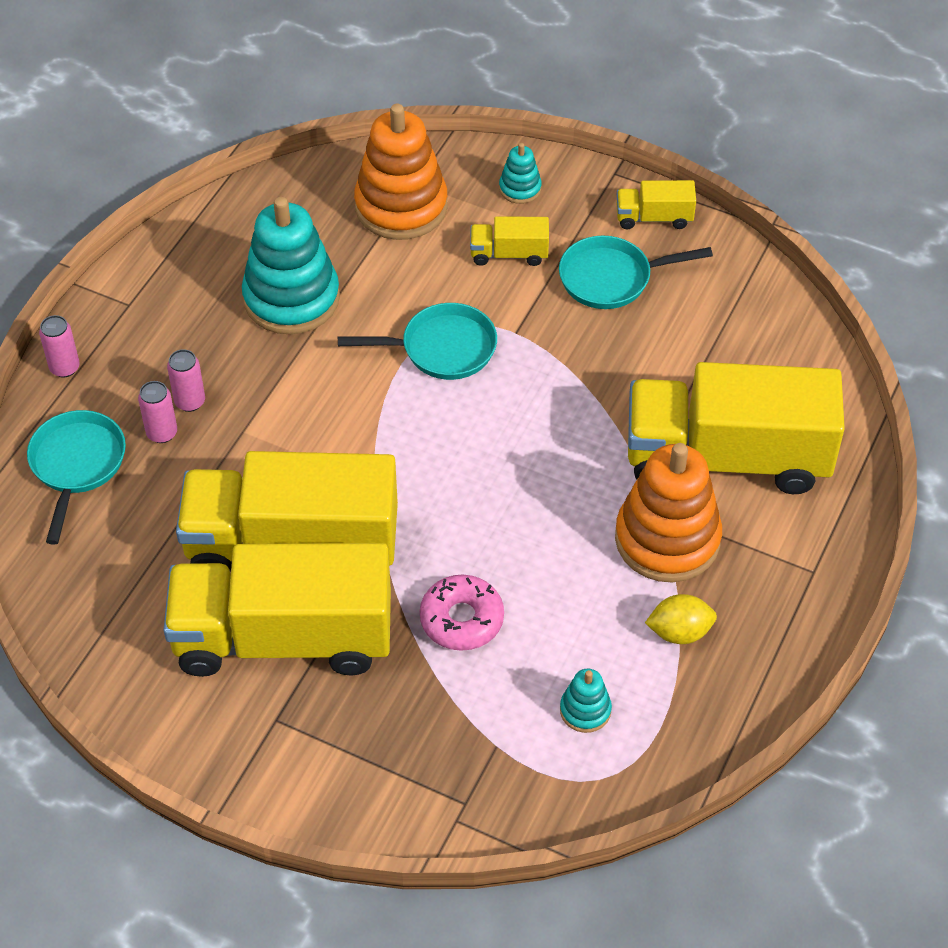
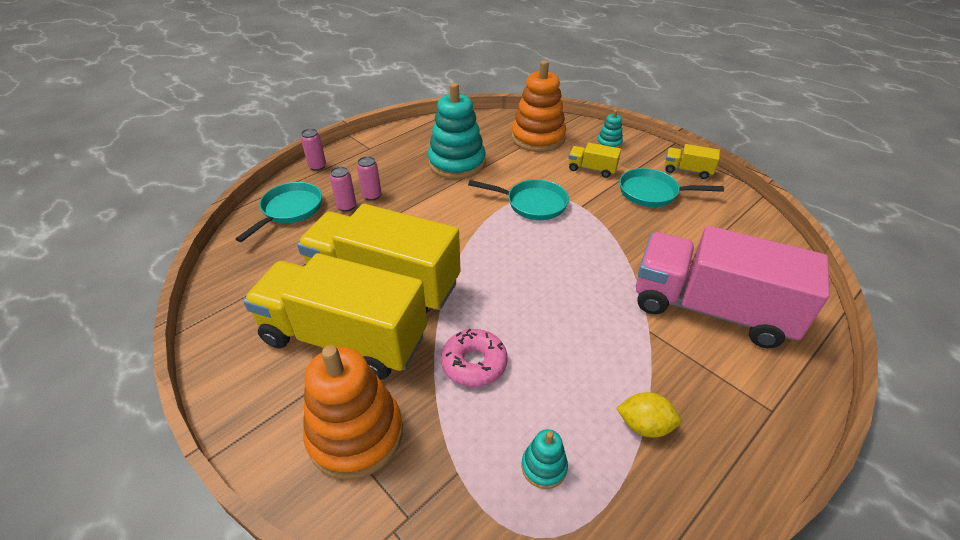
camera: 20 degrees right, 10 degrees down
(667, 539) = (651, 351): orange stacking toy -> orange stacking toy (356, 434)
(726, 457) = (710, 309): yellow truck -> pink truck

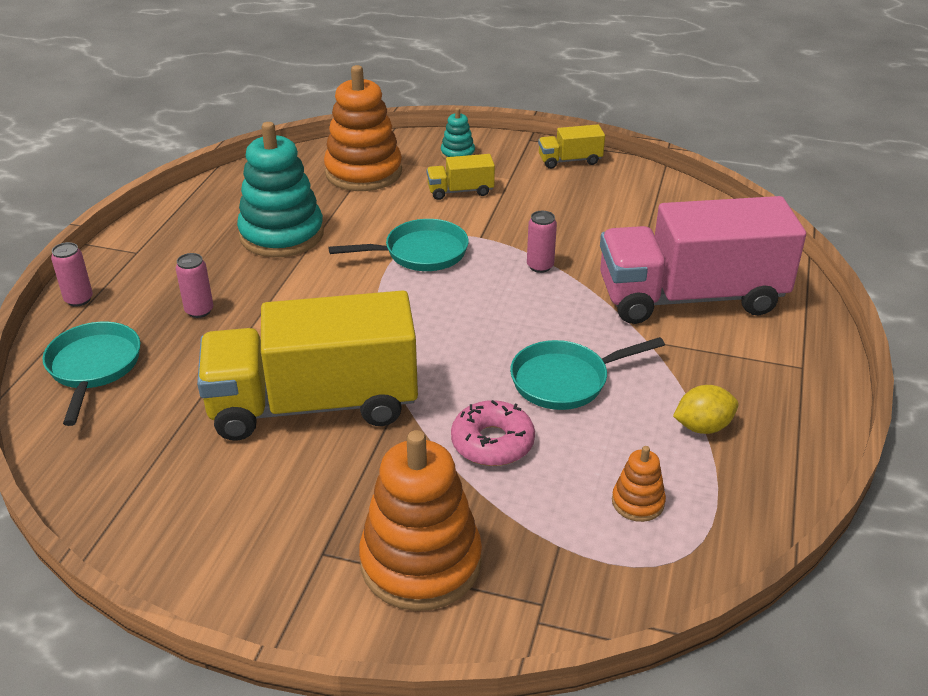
camera: 30 degrees left, 5 degrees down
(344, 338) = (318, 480): yellow truck -> none
(346, 206) = (175, 335): pink can -> pink can (540, 266)
(544, 467) = (638, 502): turquoise stacking toy -> orange stacking toy
(652, 193) = (549, 197): turquoise pan -> turquoise pan (565, 380)

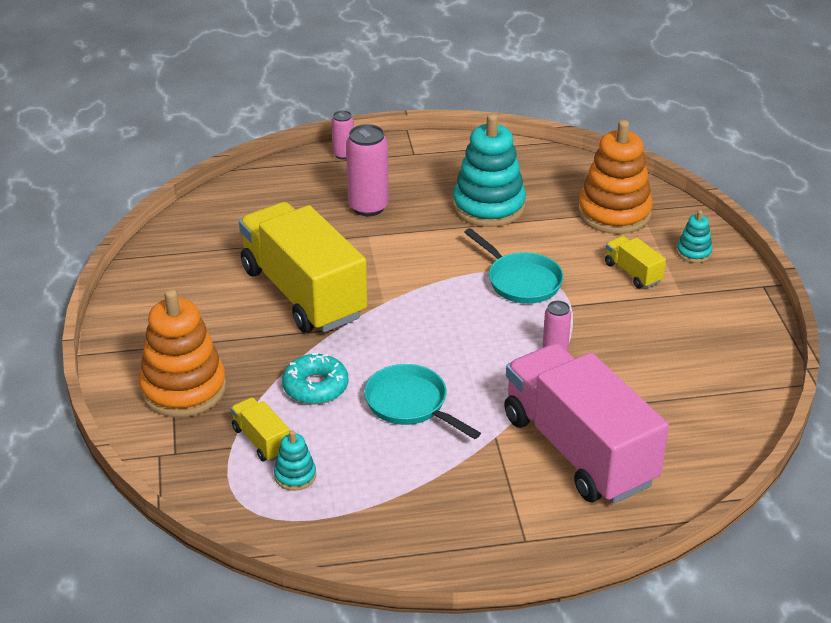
camera: 65 degrees right, 0 degrees up
(93, 368) = (280, 190): turquoise pan -> none
(199, 311) = (368, 207): pink can -> pink can, size x1.78
(492, 442) = (315, 387): pink donut -> turquoise donut
(570, 160) = (748, 321): yellow truck -> yellow truck (261, 441)
(638, 502) = (295, 476): orange stacking toy -> turquoise stacking toy
(702, 427) = (402, 493): yellow lemon -> none

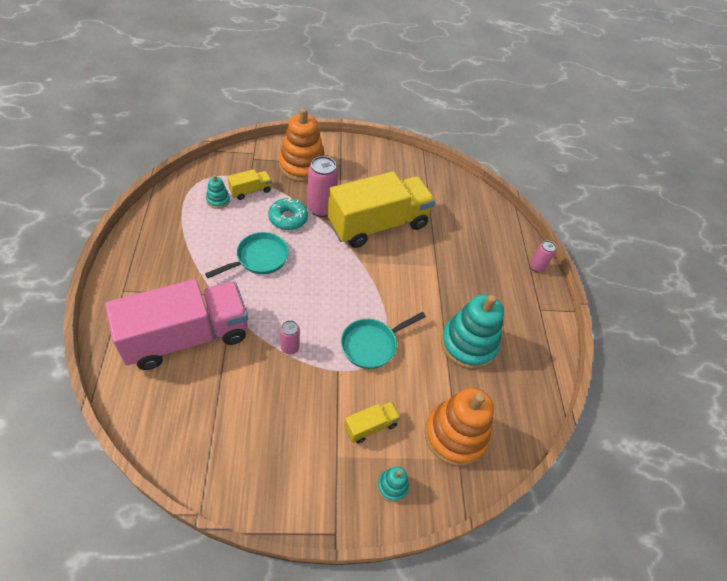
camera: 90 degrees right, 15 degrees up
(368, 207) = (470, 271): pink can -> pink can (321, 209)

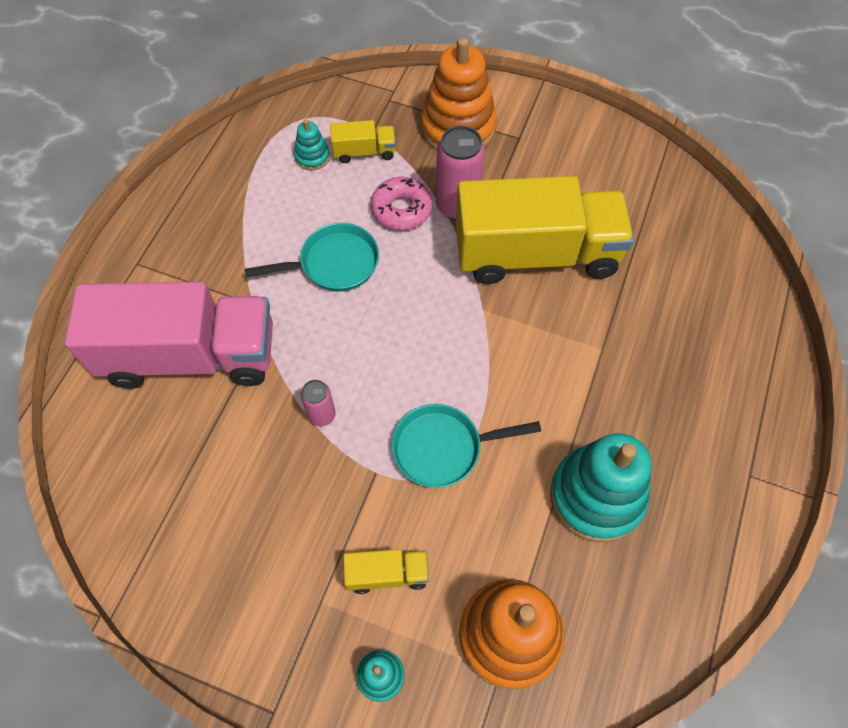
camera: 30 degrees right, 10 degrees up
(288, 218) = (401, 209): turquoise donut -> pink donut
(536, 267) = (778, 399): pink can -> none

